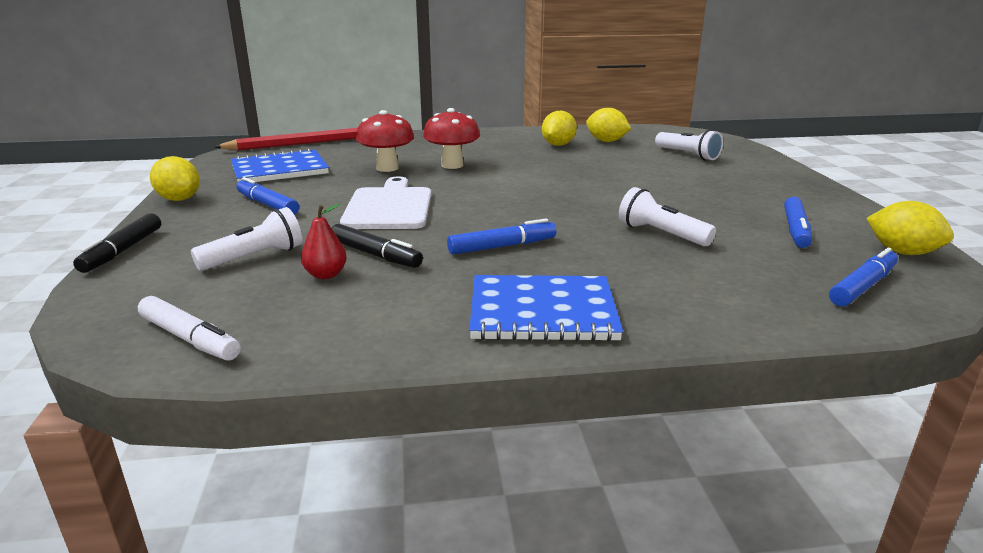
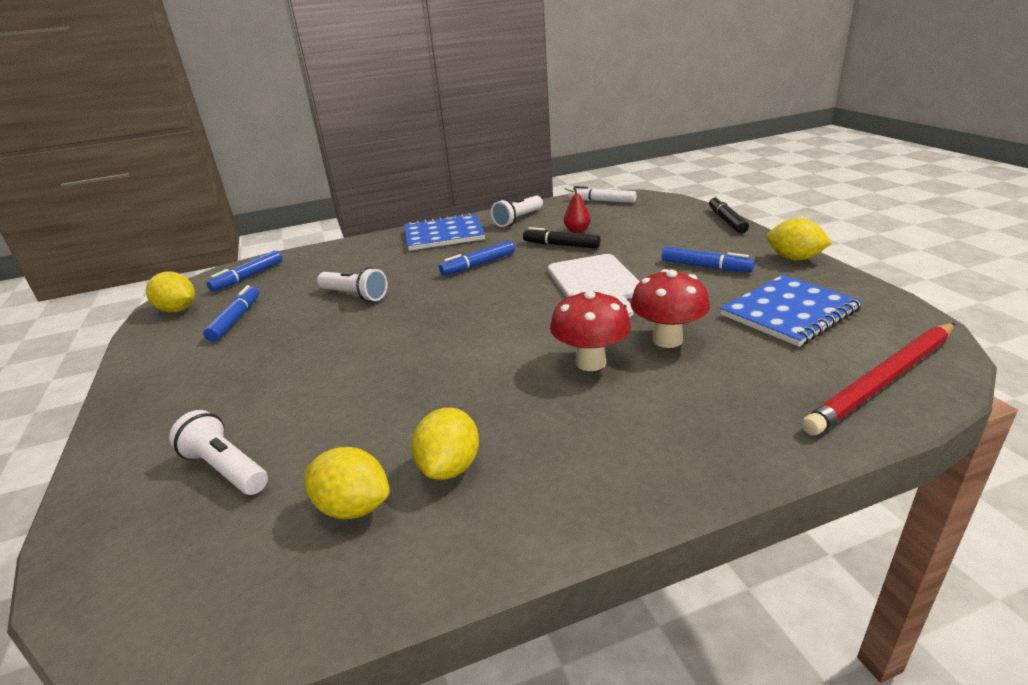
camera: 170 degrees right, 5 degrees up
(255, 257) = (636, 231): white flashlight -> white flashlight (518, 219)

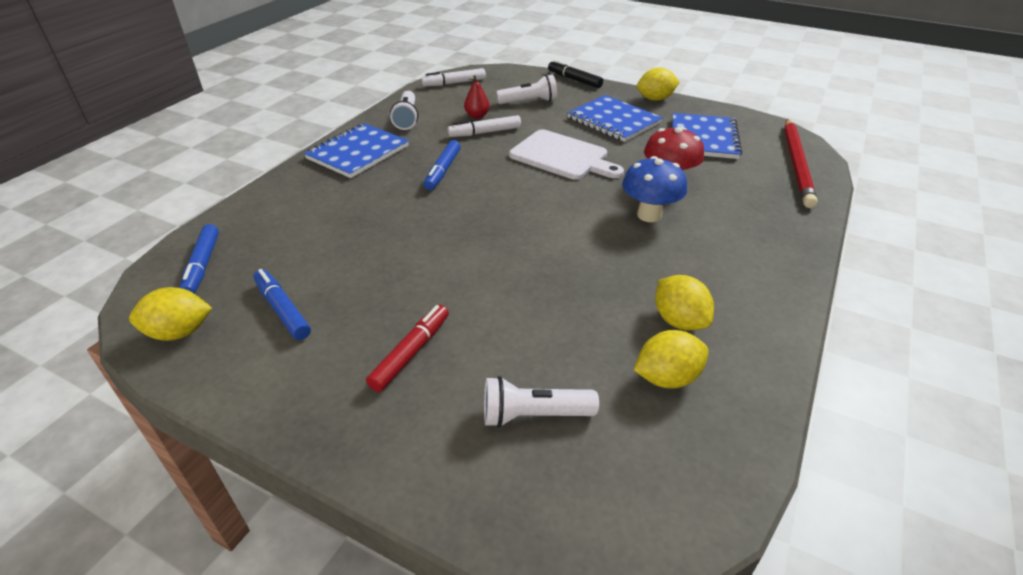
camera: 45 degrees left, 10 degrees up
(243, 381) = (411, 353): none -> red marker
(355, 295) = (374, 237): white flashlight -> white flashlight (529, 102)
(561, 245) = (485, 132): black marker -> white marker
(590, 362) = (649, 215): red mushroom -> blue mushroom
(705, 267) = (613, 121): blue marker -> blue notebook

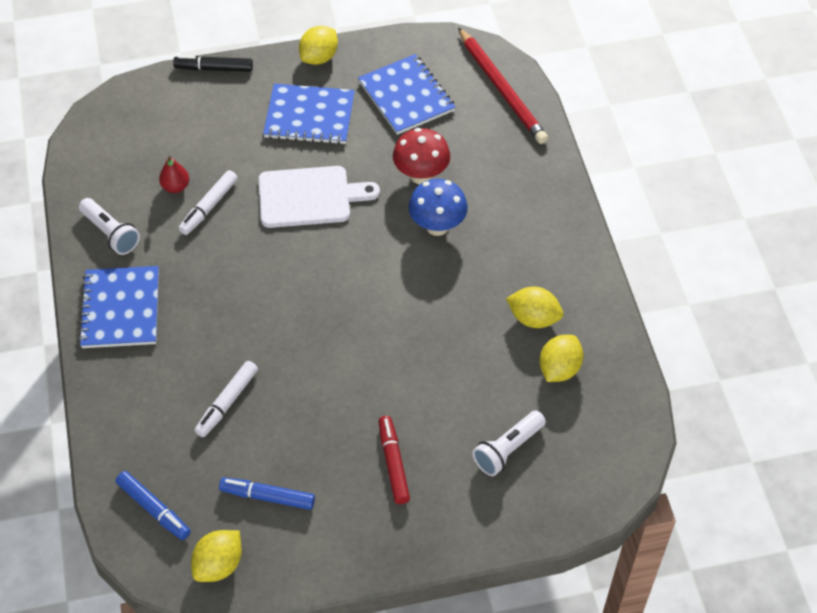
camera: 40 degrees left, 15 degrees up
(443, 171) = (225, 281): blue marker -> none
(454, 83) = (95, 147): white marker -> white marker (227, 402)
(529, 102) = (204, 134): white flashlight -> none

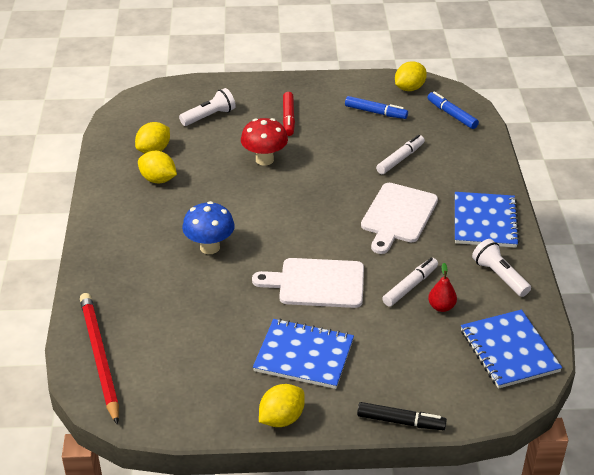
camera: 170 degrees left, 15 degrees down
(226, 303) = (398, 216): none -> white cutting board
(406, 96) = (199, 363): blue notebook -> blue notebook (509, 351)
(421, 175) = (210, 288): red mushroom -> red mushroom (264, 160)

